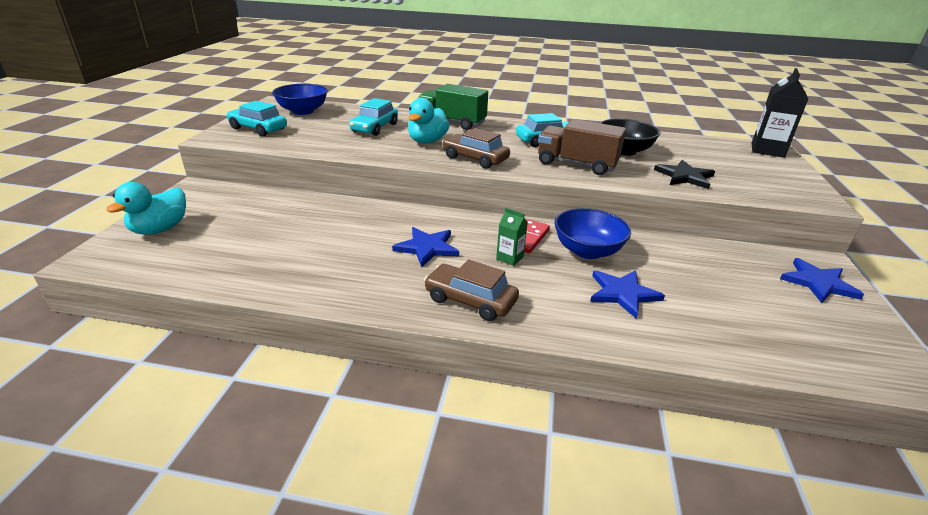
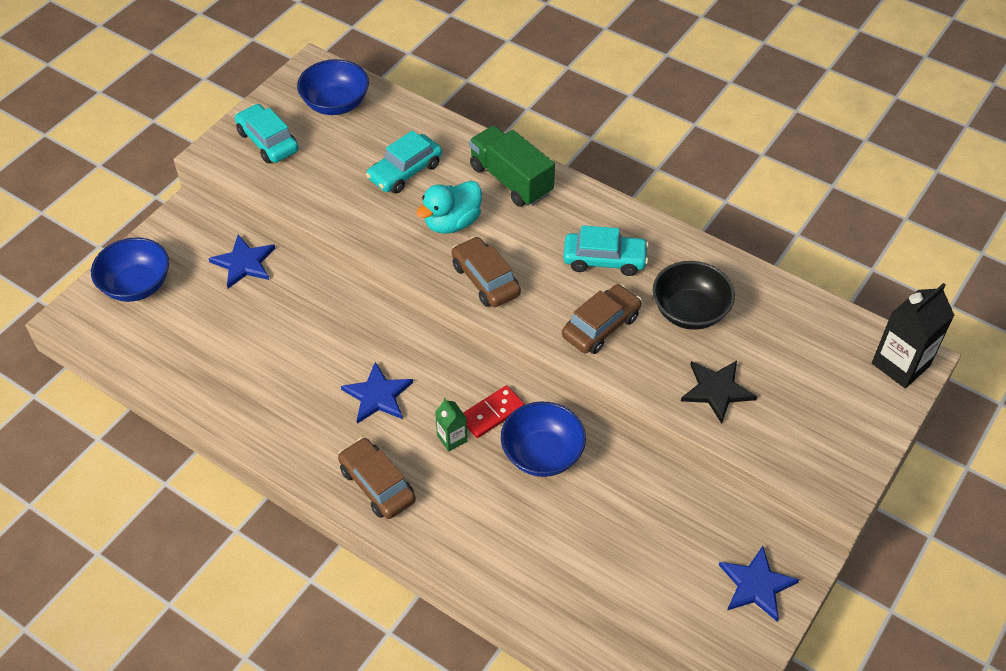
camera: 25 degrees right, 20 degrees up
(160, 229) = (137, 285): turquoise duck -> blue bowl
(576, 164) = (601, 326): brown truck -> brown car
(623, 293) = (529, 526): blue star -> blue star (244, 263)

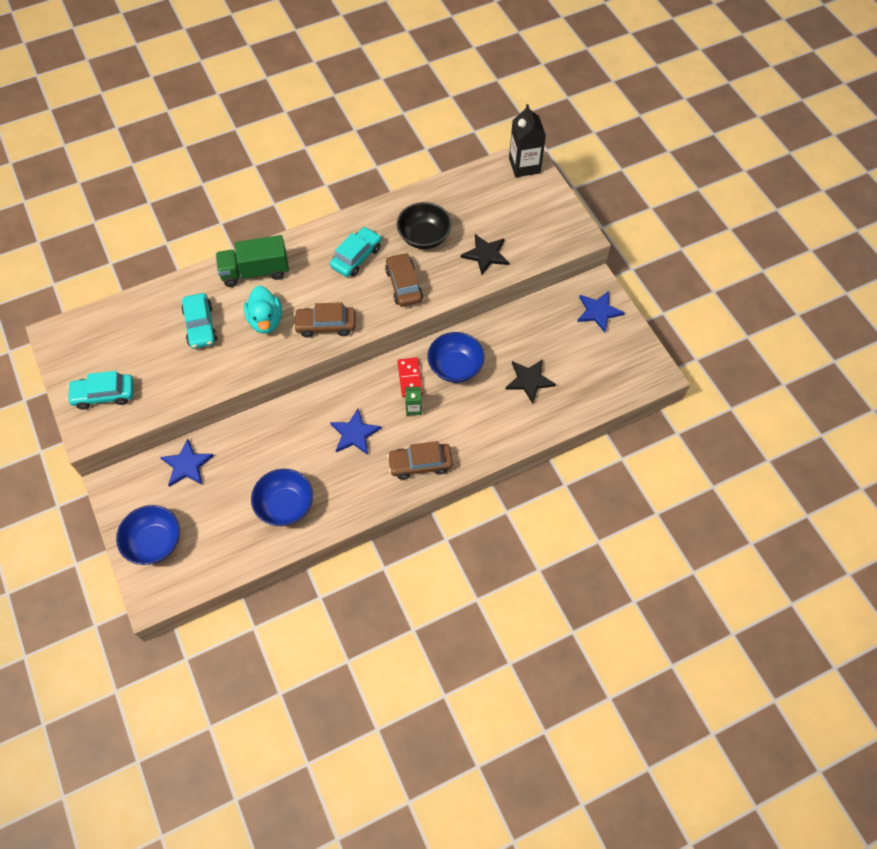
camera: 60 degrees left, 10 degrees up
(336, 104) = (103, 337): blue bowl -> blue bowl (285, 505)
(581, 550) = (529, 380): none -> black star

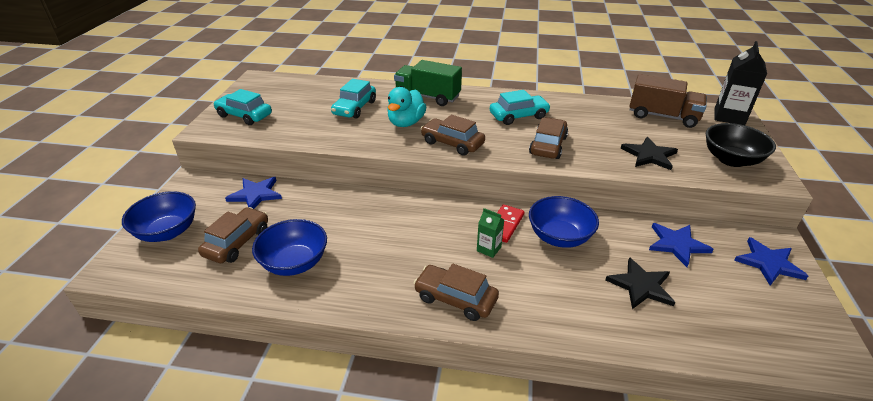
camera: 35 degrees right, 25 degrees down
(223, 516) = (237, 242): none -> brown car
(355, 433) = (413, 241): blue star -> blue star (677, 244)
(424, 237) = (592, 125): black bowl -> black bowl (731, 160)
(473, 193) = (662, 116): none -> brown truck

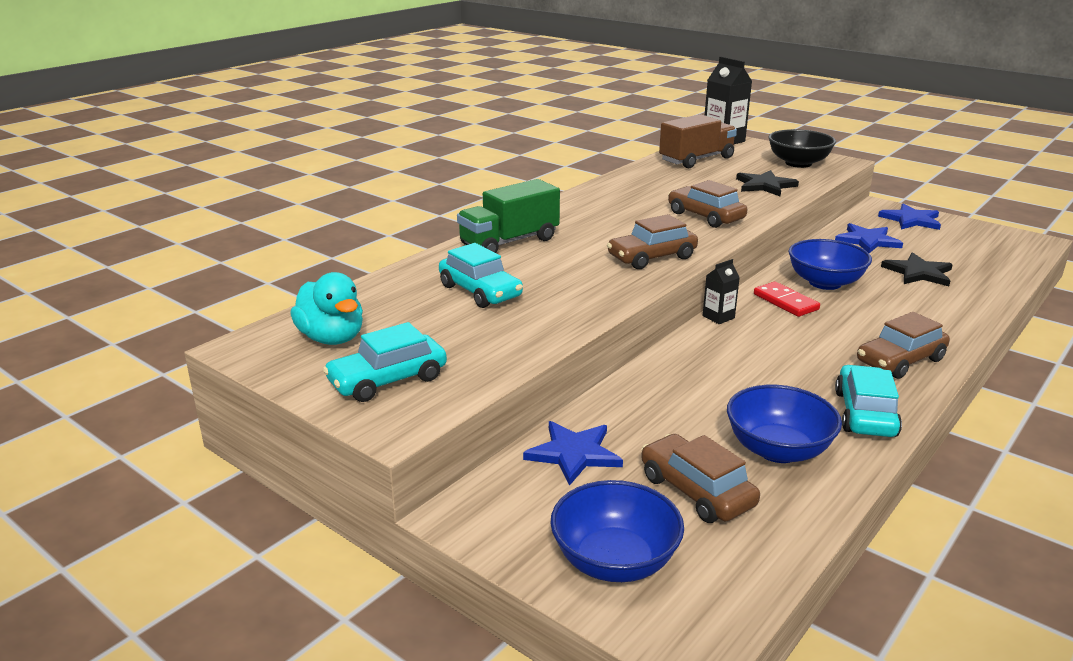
camera: 60 degrees left, 10 degrees down
(406, 123) = (568, 270): turquoise duck -> turquoise duck (332, 338)
(452, 202) = (718, 317): none -> black carton
(489, 249) = (823, 321): green carton -> none
(518, 116) = (624, 211): turquoise car -> turquoise car (865, 414)

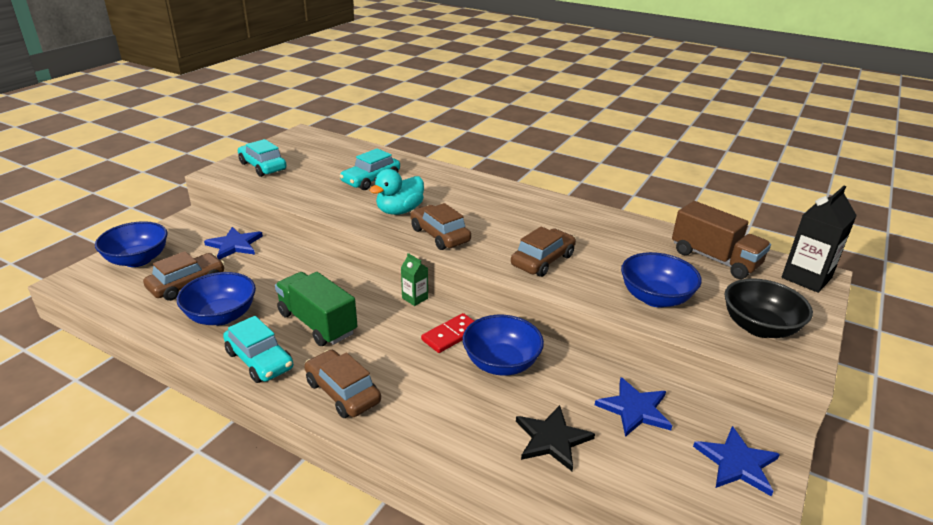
camera: 80 degrees right, 5 degrees up
(332, 338) = (310, 149): turquoise duck -> turquoise duck (399, 211)
(509, 242) = (455, 183): green truck -> green truck (317, 323)
(718, 317) = (415, 298): black carton -> green carton
(765, 185) = (655, 298): black star -> blue bowl
(865, 414) = (259, 360): turquoise car -> turquoise car turned 45 degrees clockwise

